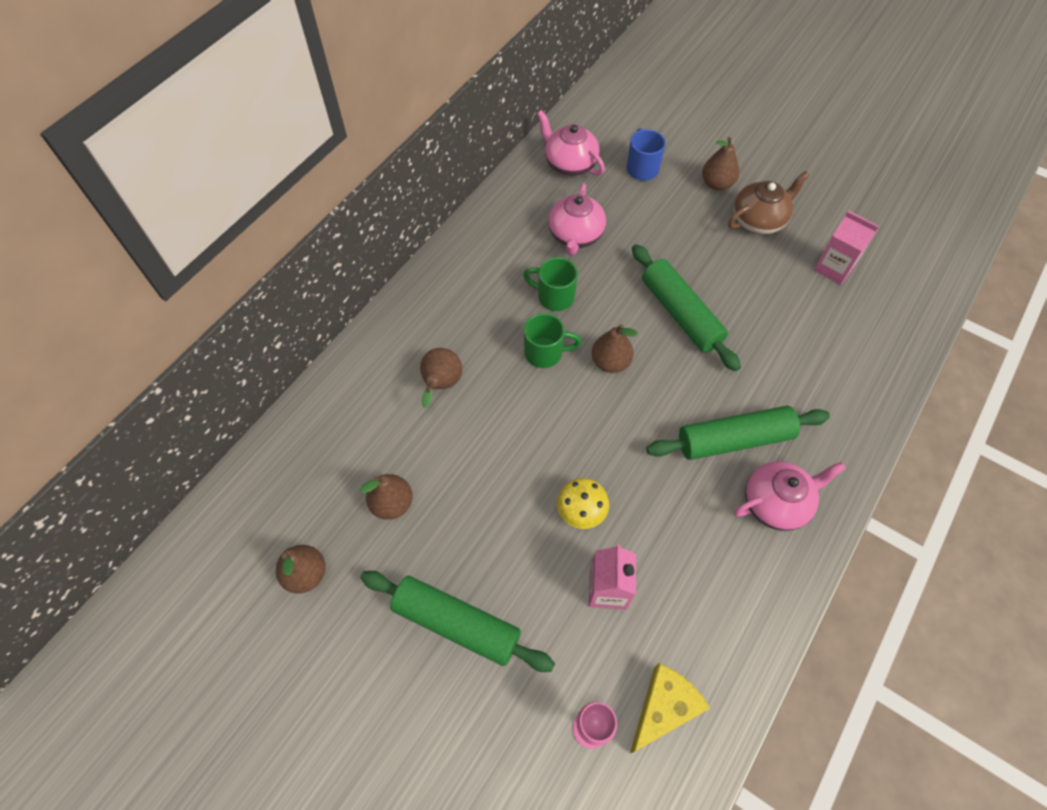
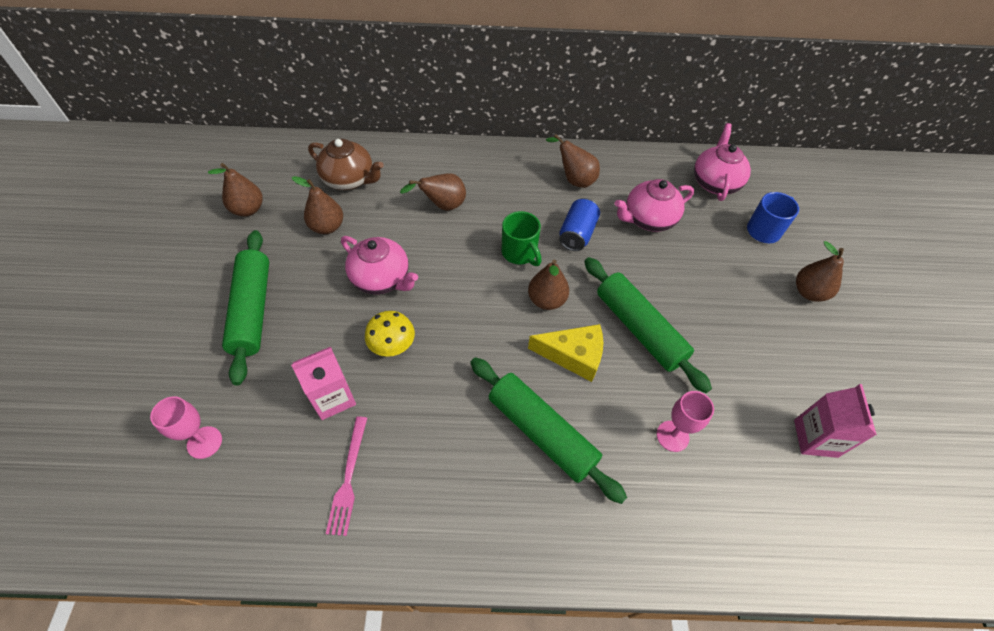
camera: 55 degrees right, 5 degrees down
(489, 260) = (574, 179): none -> brown pear
(554, 296) = (577, 234): green mug -> blue can
(664, 708) = (245, 492): yellow cheese -> yellow cheese (573, 356)
(681, 313) = (639, 329): green rolling pin -> green rolling pin turned 60 degrees counterclockwise
(697, 611) = (348, 478): none -> pink fork
(758, 220) = (803, 345): brown teapot -> brown teapot (349, 179)
(776, 503) = (499, 500): pink teapot -> pink teapot (381, 279)
(785, 353) = (672, 436): none -> pink goblet

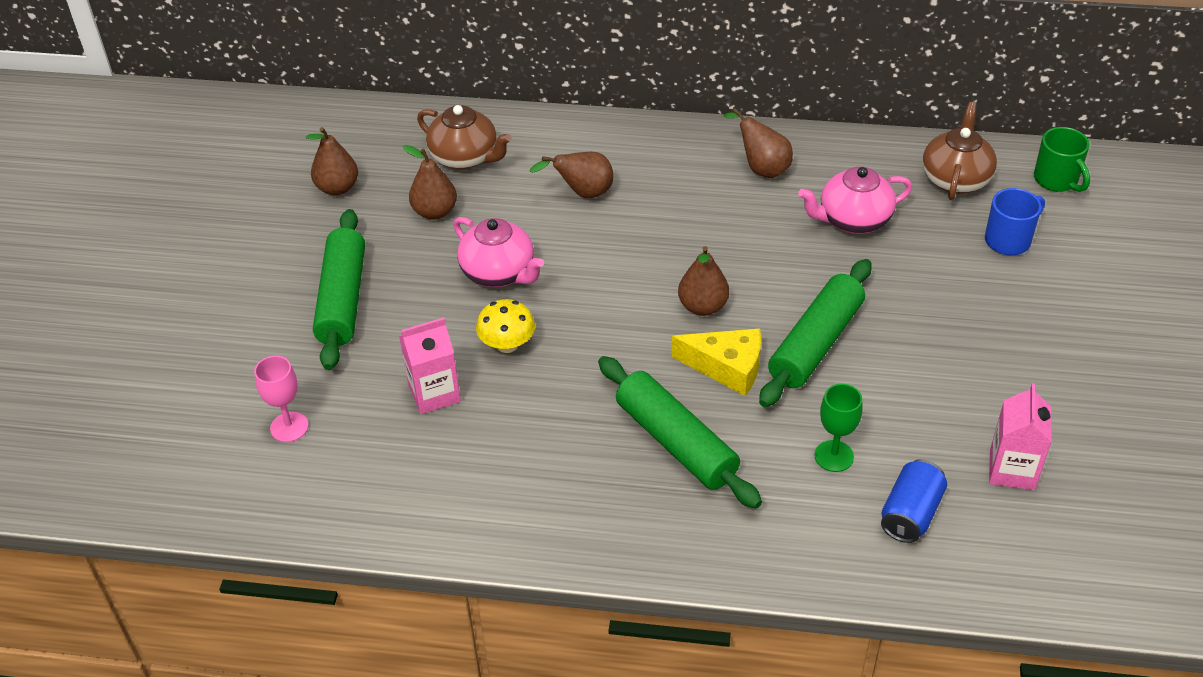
camera: 10 degrees right, 10 degrees down
(348, 478) = (448, 471): pink fork -> none
(520, 253) = (676, 252): green mug -> green mug (1056, 180)
(577, 234) = (754, 233): blue can -> blue can (910, 513)
(639, 329) = (816, 344): green rolling pin -> green rolling pin turned 60 degrees clockwise
(672, 436) = (834, 456): pink goblet -> green goblet
(715, 182) = (955, 179): pink teapot -> brown teapot
(809, 292) = (1050, 315): brown pear -> none

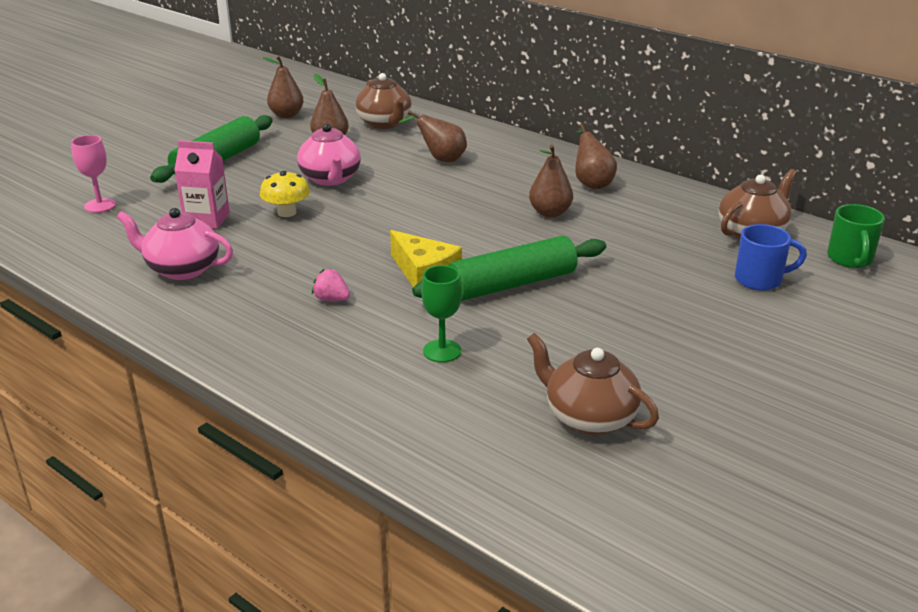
camera: 30 degrees right, 15 degrees down
(676, 442) = (331, 299): green rolling pin -> pink strawberry
(703, 306) = (450, 237): brown pear -> brown pear (550, 213)
(853, 220) = (631, 229): pink teapot -> pink teapot (182, 269)
(910, 513) = (461, 409): blue can -> none
(1012, 470) = (589, 417): pink carton -> brown teapot

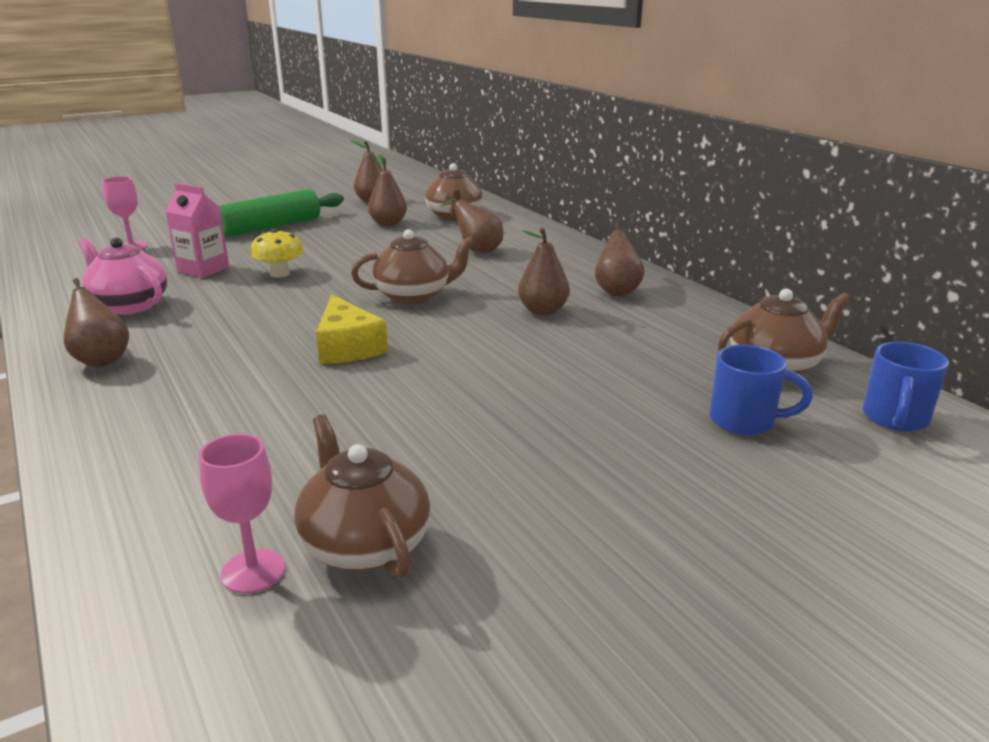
camera: 20 degrees right, 5 degrees down
(223, 324) = (101, 359): none -> brown pear
(330, 179) = (353, 252): pink teapot -> none
(331, 299) = (228, 354): pink strawberry -> none
(431, 216) = (413, 296): none -> brown teapot
(442, 351) = (278, 427): green goblet -> none
(512, 284) = (430, 373): green rolling pin -> none
(534, 450) = (253, 571): none -> pink goblet
(850, 259) = (894, 419): green mug -> blue mug

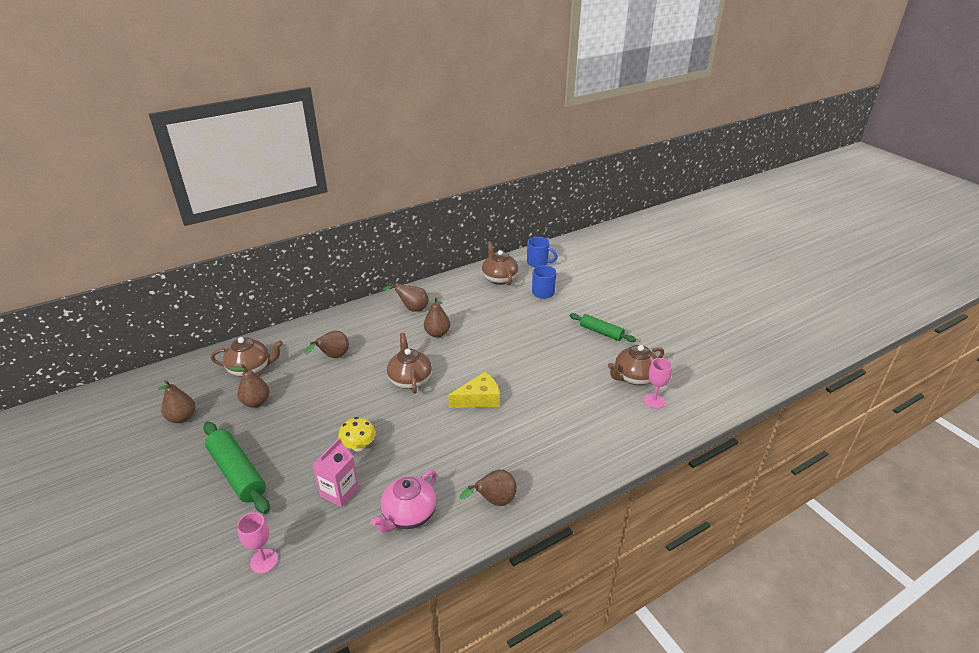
camera: 90 degrees left, 10 degrees up
(575, 503) = (601, 332): none -> green rolling pin

